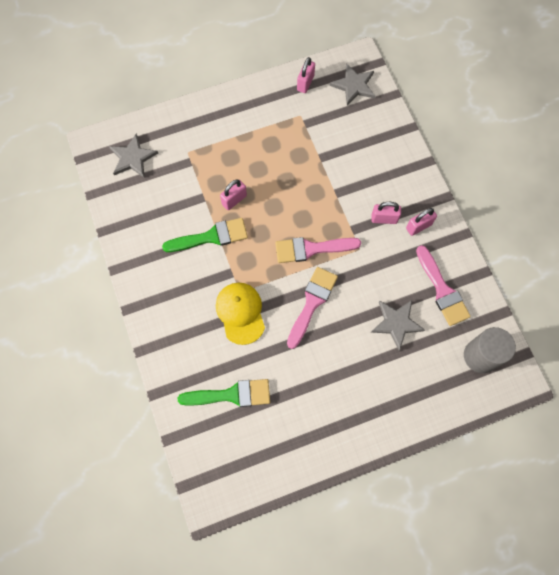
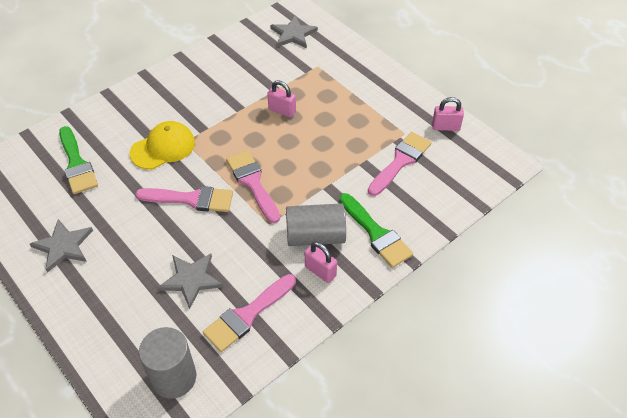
camera: 70 degrees right, 20 degrees down
(211, 237) = (235, 106): green brush -> green brush (376, 233)
(330, 130) = (400, 161): none -> pink brush
(354, 85) = (468, 167): grey star -> grey star (63, 246)
(384, 219) = (315, 236): pink padlock -> grey cylinder

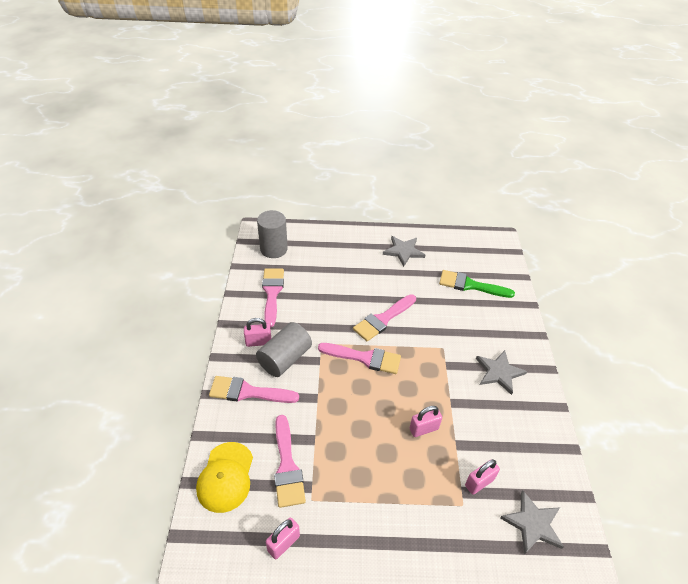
camera: 130 degrees right, 5 degrees down
(163, 148) = (447, 332): yellow cap -> yellow cap (225, 477)
(191, 279) = (322, 285): grey star -> grey star (499, 372)
(292, 66) = (479, 482): none -> pink padlock
(376, 233) = (248, 392): green brush -> pink brush

